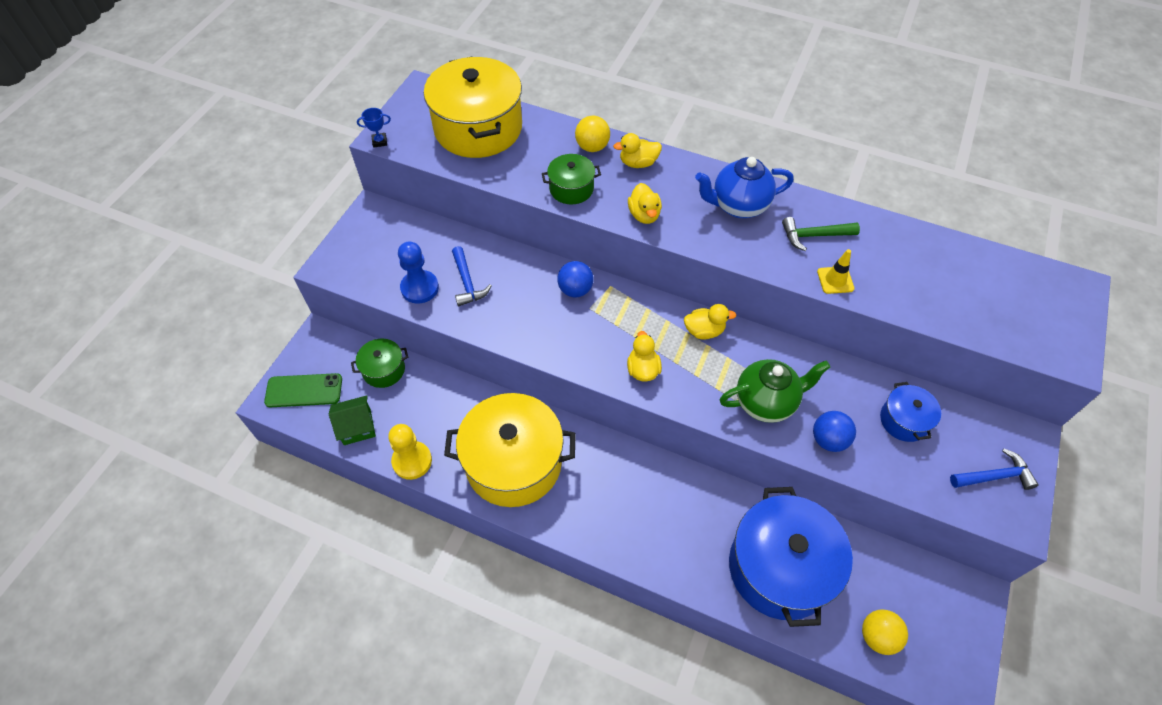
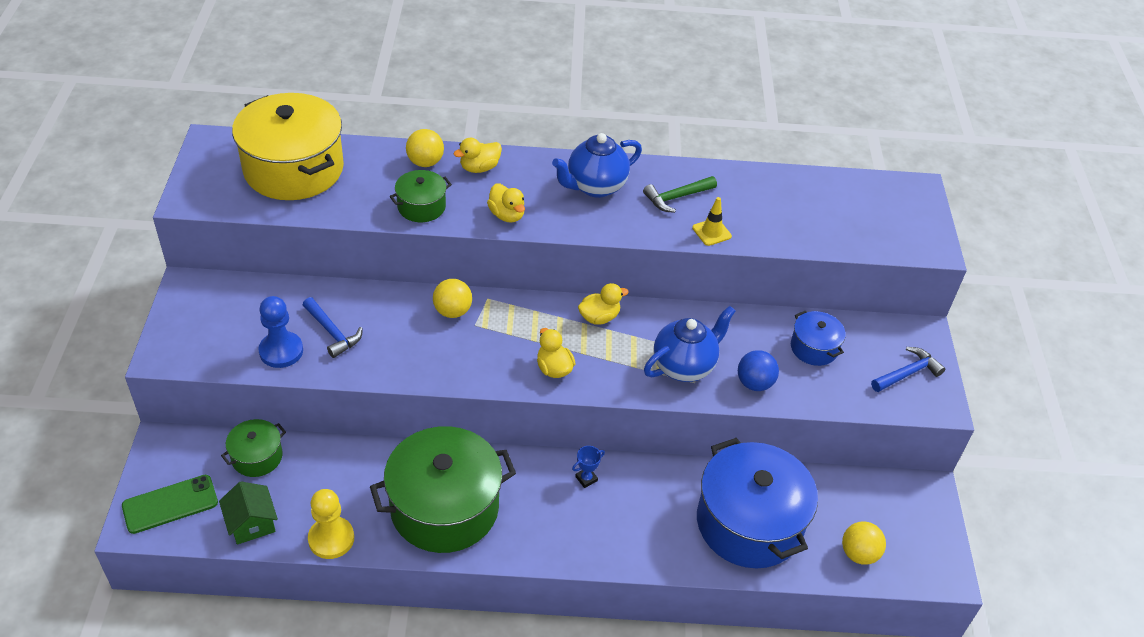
camera: 25 degrees left, 10 degrees down
(357, 427) = (251, 523): green house -> green house turned 75 degrees counterclockwise
(379, 142) = (187, 205): blue trophy -> blue trophy (586, 479)
(513, 463) = (444, 507): yellow pot -> green pot
(575, 290) = (452, 311): blue ball -> yellow ball
(766, 402) = (684, 366): green teapot -> blue teapot

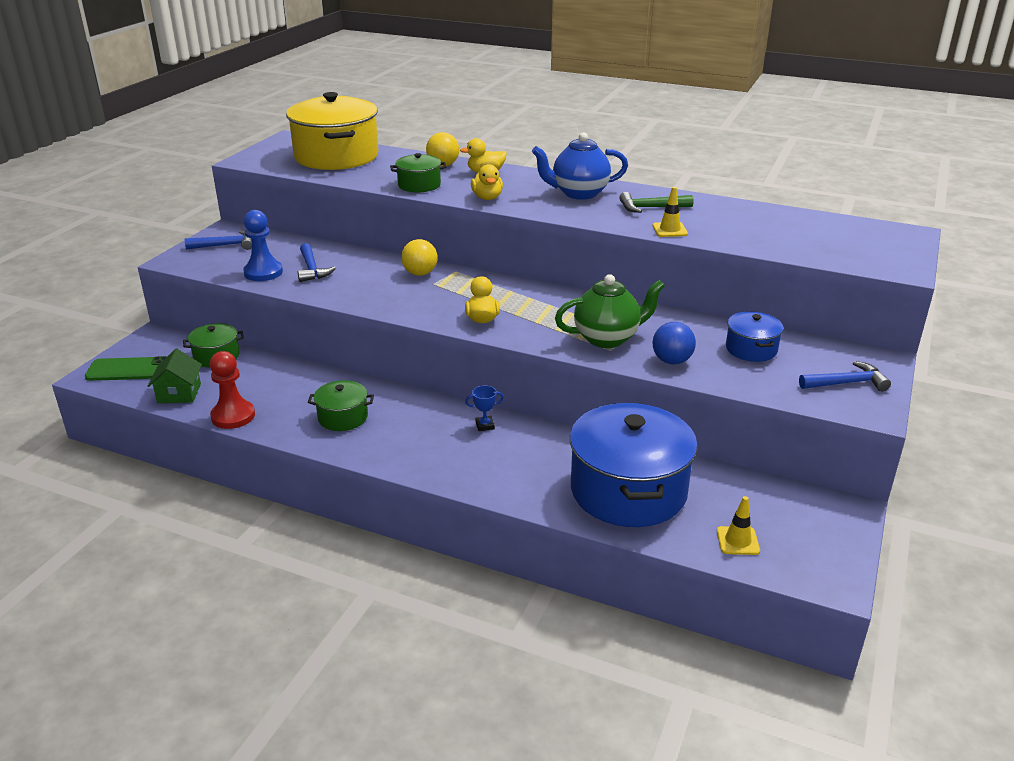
camera: 25 degrees right, 15 degrees down
(206, 314) = (226, 245): none -> blue hammer
(331, 539) = (233, 416): yellow pawn -> red pawn
(444, 507) = (343, 417): green pot -> green pot, size x0.48
(599, 317) = (547, 297): yellow duck -> none
(684, 366) = (607, 338): blue teapot -> green teapot
(859, 554) = (737, 541): yellow ball -> yellow traffic cone

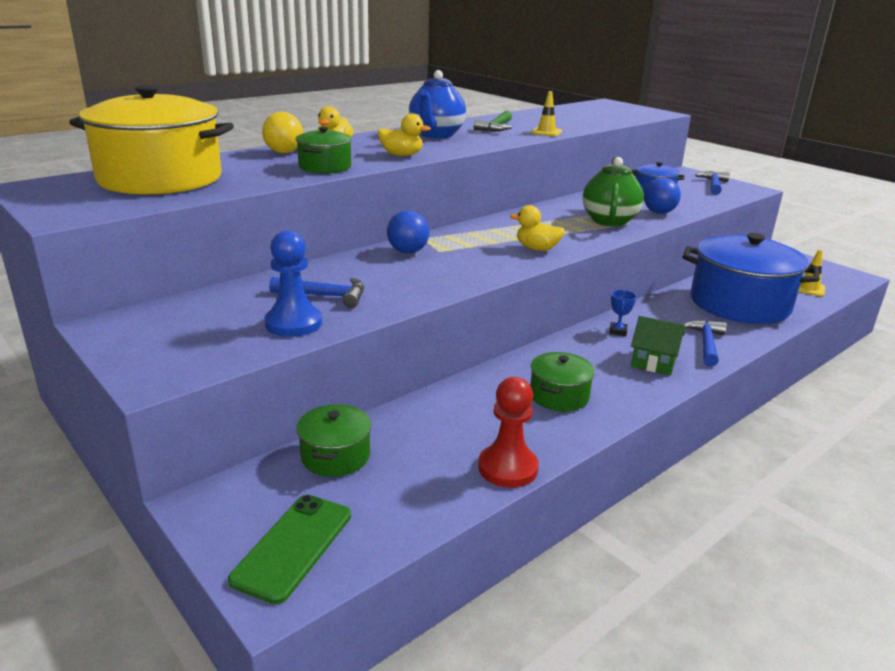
camera: 65 degrees left, 5 degrees down
(179, 393) = (413, 504): green house -> green house (653, 362)
(226, 245) = (163, 333): blue hammer -> blue hammer (706, 343)
(420, 273) = (408, 252): yellow ball -> blue ball

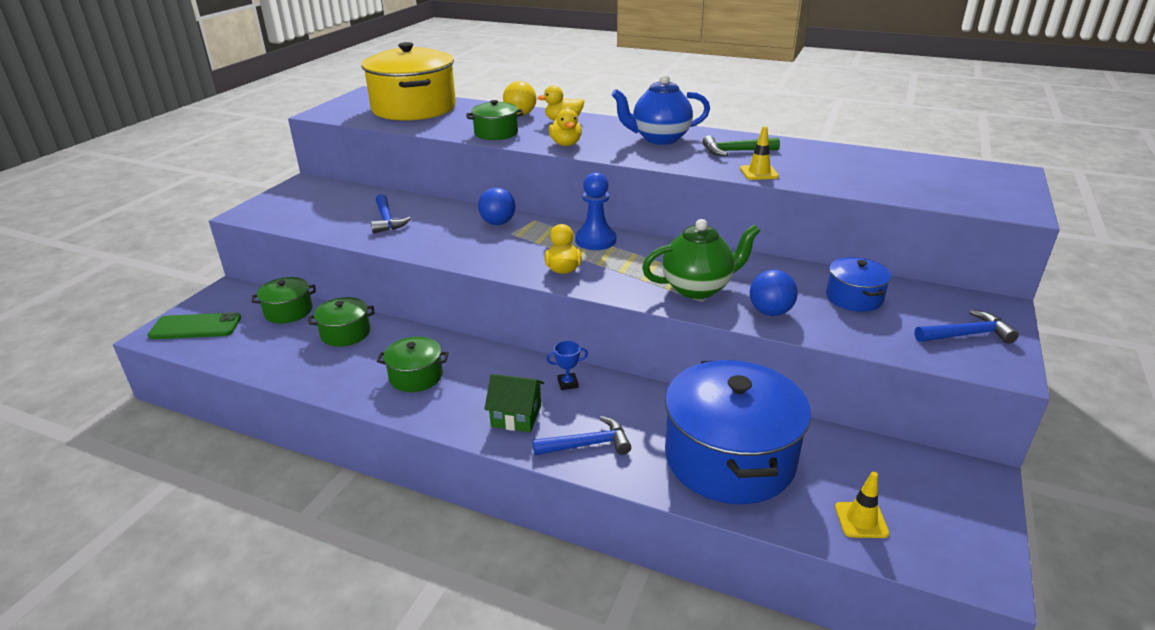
camera: 65 degrees right, 5 degrees up
(293, 323) = (336, 224): blue pawn -> blue pawn (595, 240)
(434, 422) = (345, 333): none -> green pot
(507, 468) = (299, 376): red pawn -> none
(653, 362) = (516, 416): green house -> green house turned 75 degrees counterclockwise

